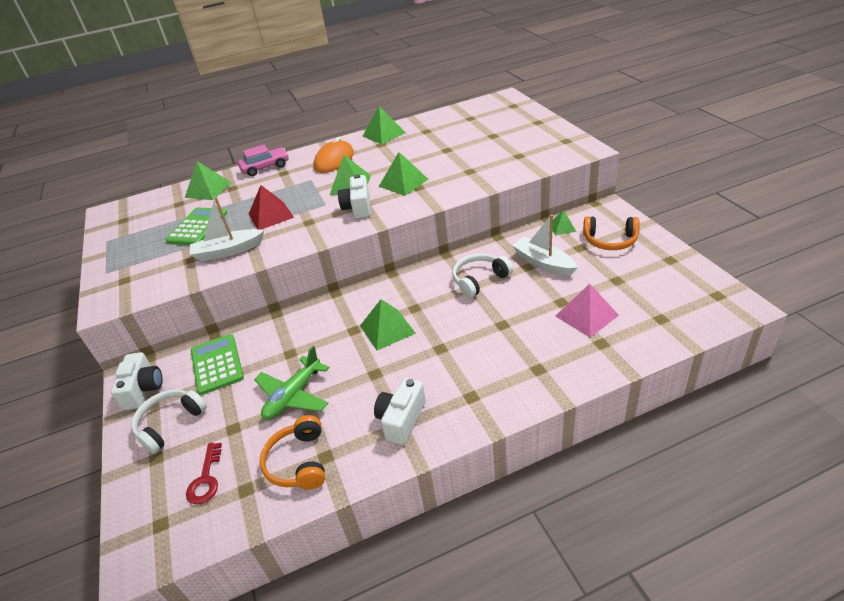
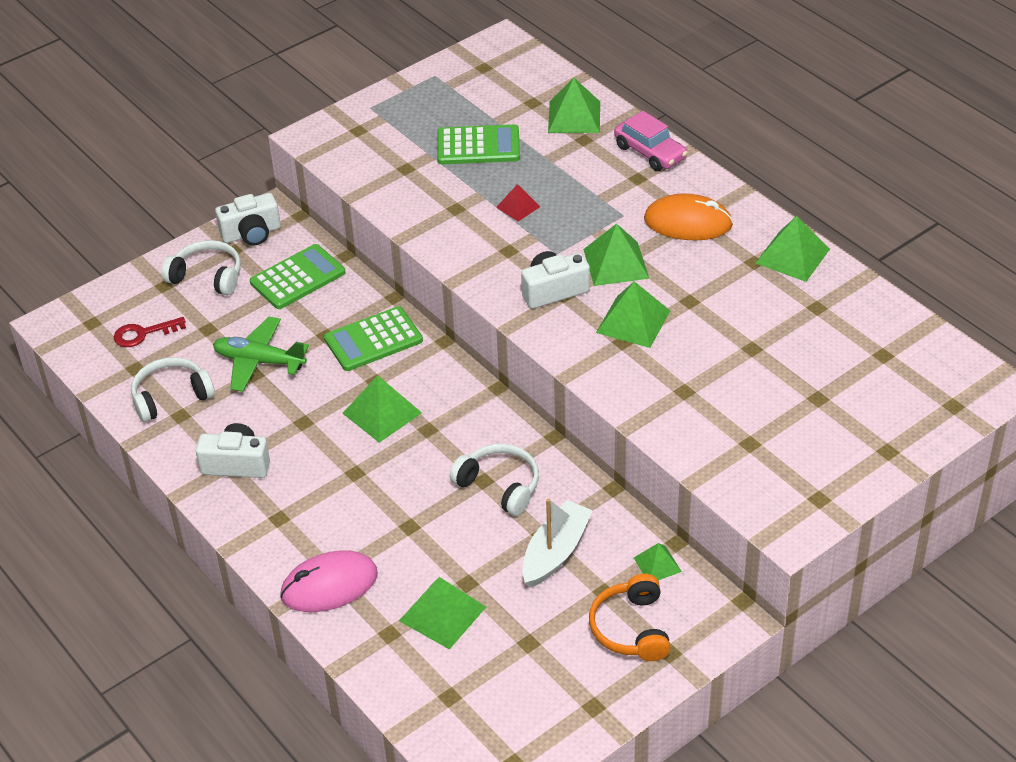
camera: 70 degrees right, 5 degrees up
(228, 251) = (429, 197): white boat -> none
(271, 215) = (518, 207): red pyramid -> red pyramid, size x0.58
(299, 462) = (171, 397): orange headphones -> white headphones
(312, 327) = (373, 340): none -> green calculator
(549, 372) = (329, 585): none -> pink mouse
(587, 315) = (442, 614): pink pyramid -> green pyramid

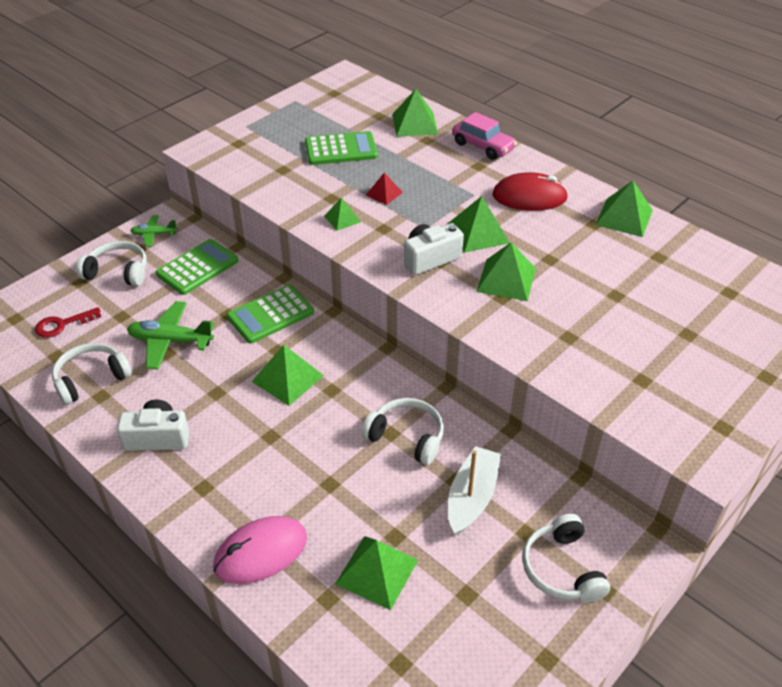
camera: 10 degrees left, 0 degrees up
(251, 233) = (154, 234): white camera -> green plane
(631, 628) = (562, 568): orange headphones -> white headphones
(657, 564) = (569, 500): green pyramid -> green pyramid (342, 219)
(688, 222) = (529, 197): orange mouse -> red mouse

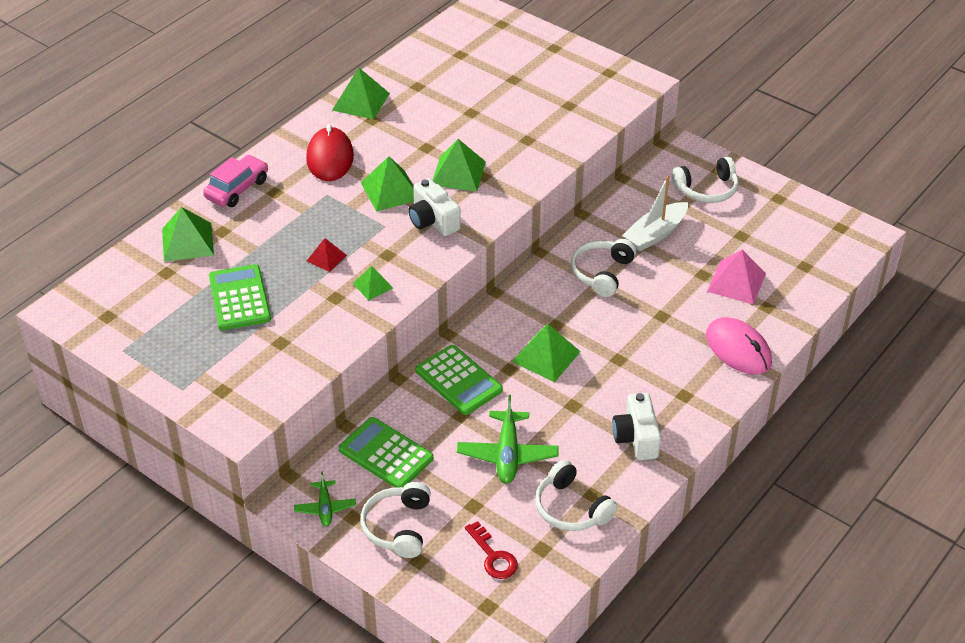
camera: 95 degrees left, 0 degrees up
(377, 572) = (736, 282): green pyramid -> pink pyramid
(472, 497) = (655, 234): white boat -> white boat turned 60 degrees counterclockwise

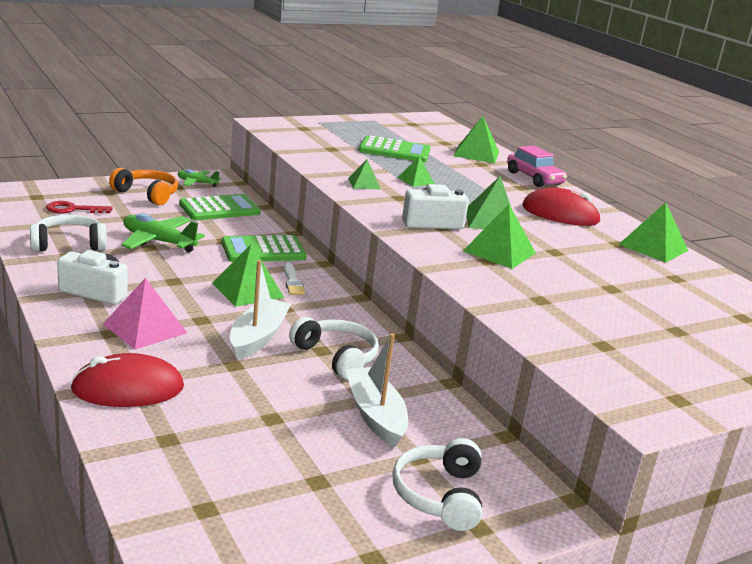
camera: 110 degrees right, 20 degrees down
(326, 258) = (415, 180): red pyramid -> green pyramid
(398, 527) = (147, 194): white headphones -> orange headphones
(505, 338) = (292, 282): none -> white brush
(614, 320) = (258, 337): none -> white boat
(736, 282) = (234, 436): pink pyramid -> pink pyramid (145, 328)
(738, 349) = (128, 388): pink mouse -> red mouse

